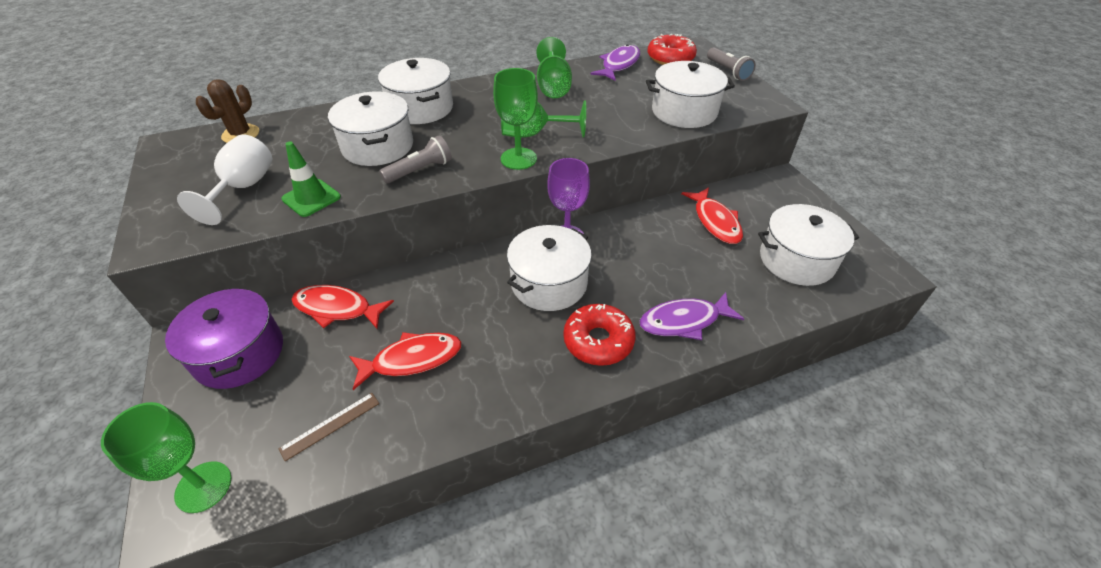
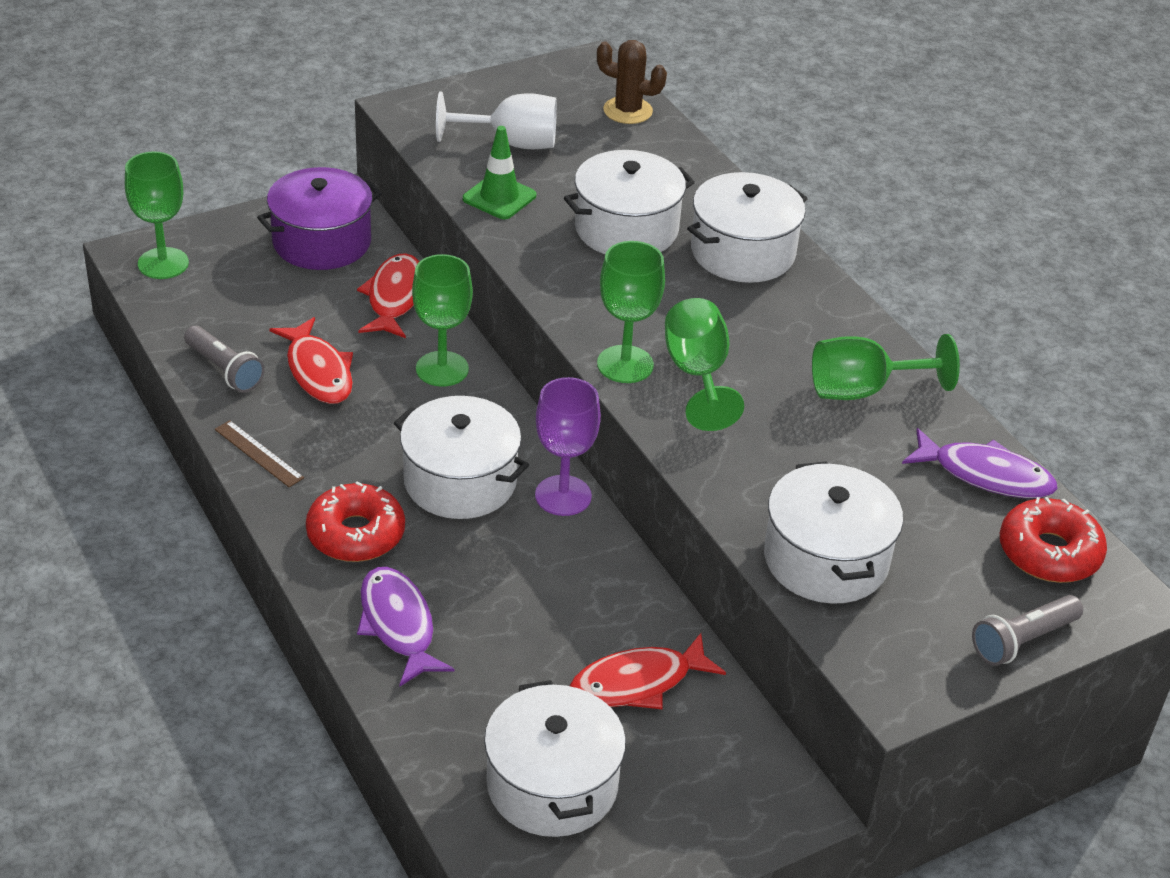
camera: 80 degrees right, 5 degrees down
(330, 425) = (228, 327): brown ruler -> brown ruler (258, 453)
(420, 170) = (576, 275): grey flashlight -> grey flashlight (224, 370)
(430, 286) = (442, 369): none -> green goblet

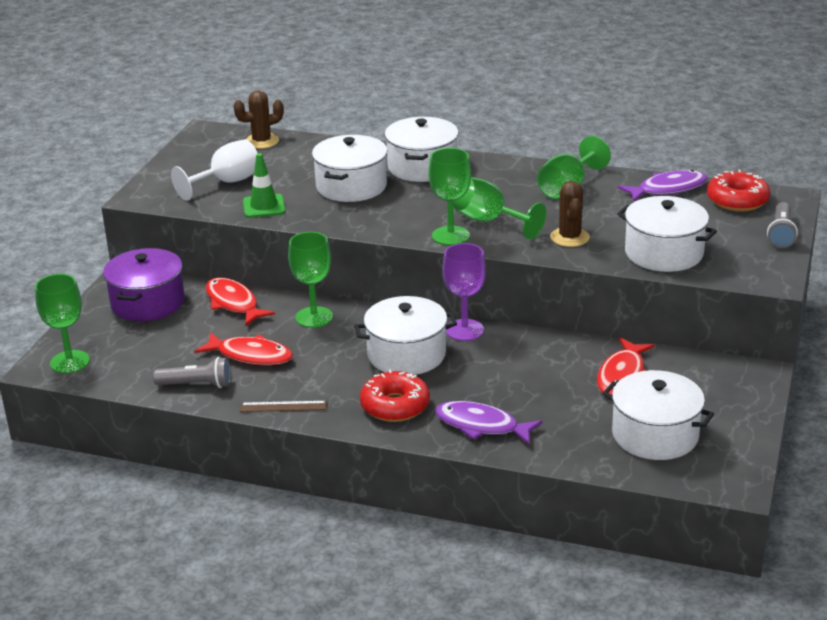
camera: 40 degrees left, 10 degrees down
(751, 459) = (569, 237): none -> brown cactus

